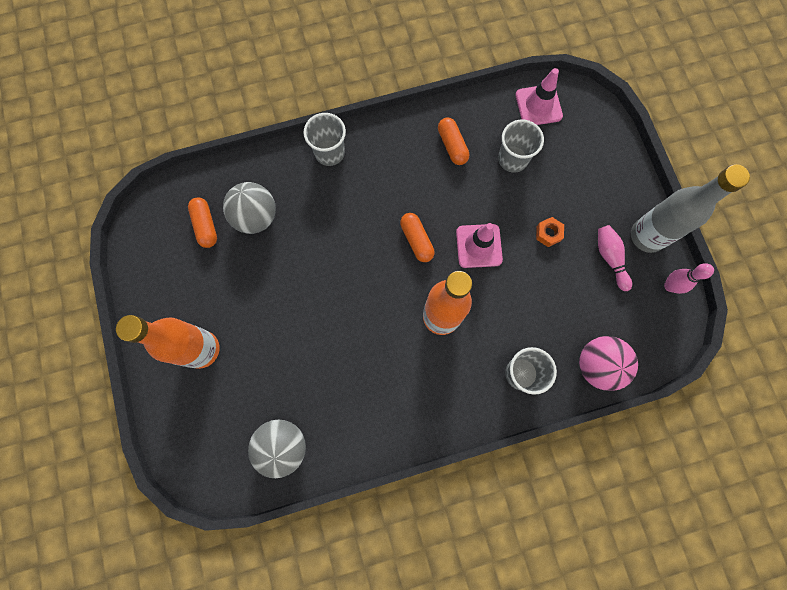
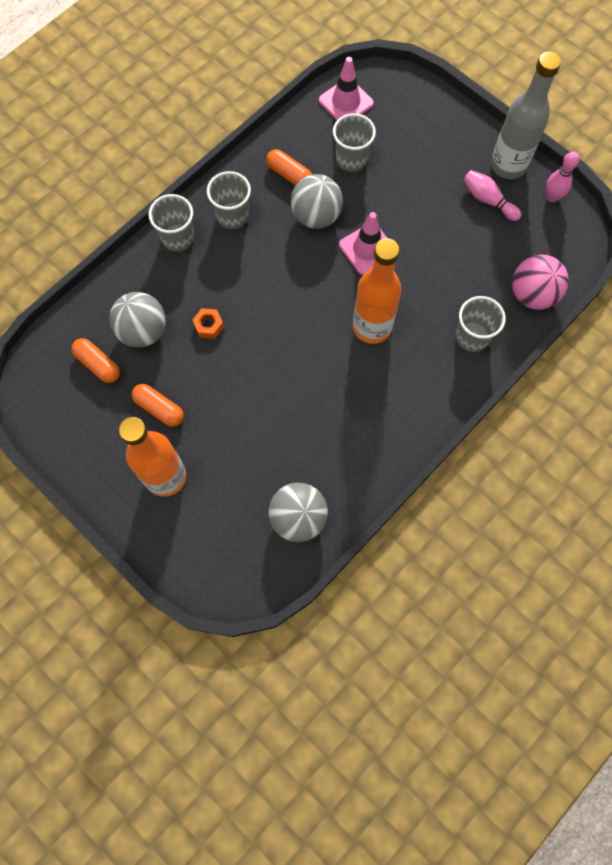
camera: 30 degrees left, 5 degrees down
(384, 157) = (232, 216): none -> grey cup
(416, 240) = (308, 273): orange capsule -> orange capsule (159, 408)
(453, 193) = (316, 216): none -> grey ball
(548, 233) = (422, 207): orange nut -> orange nut (208, 326)

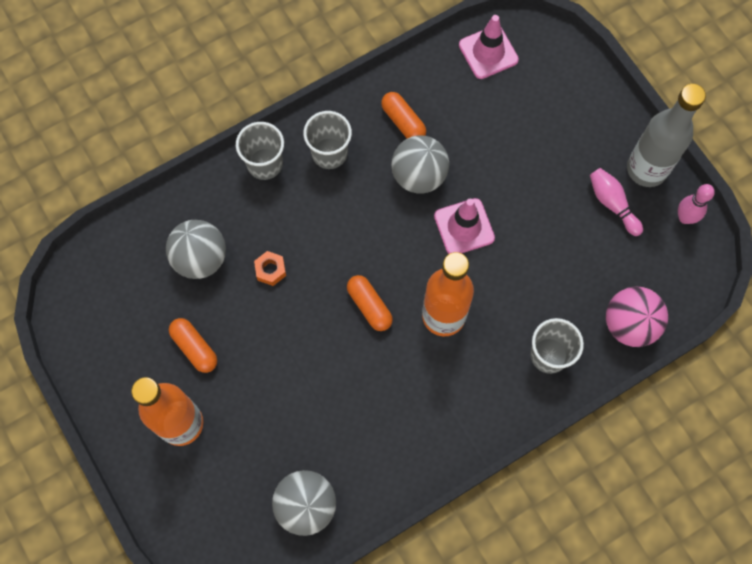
camera: 15 degrees right, 0 degrees up
(98, 364) = (144, 283): orange capsule -> orange capsule (369, 306)
(351, 159) = (475, 120): grey cup -> none

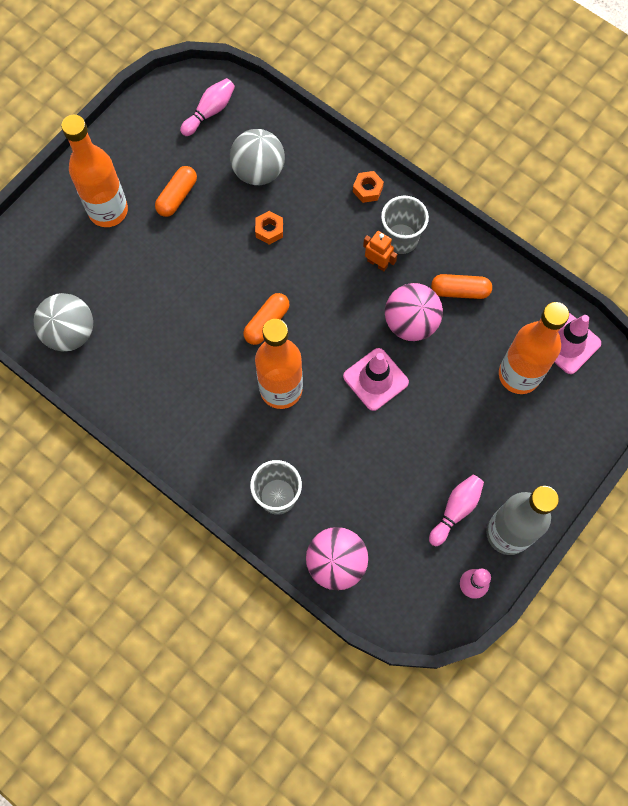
camera: 70 degrees right, 0 degrees up
(110, 283) = (210, 112): none -> pink bowling pin
(265, 164) = (367, 189): grey cup -> orange nut
(346, 183) = (377, 263): none -> orange robot
(403, 121) = (460, 291): orange capsule -> orange capsule turned 60 degrees clockwise
(419, 176) = (411, 323): grey ball -> pink ball
(503, 104) = (519, 375): none -> orange bottle

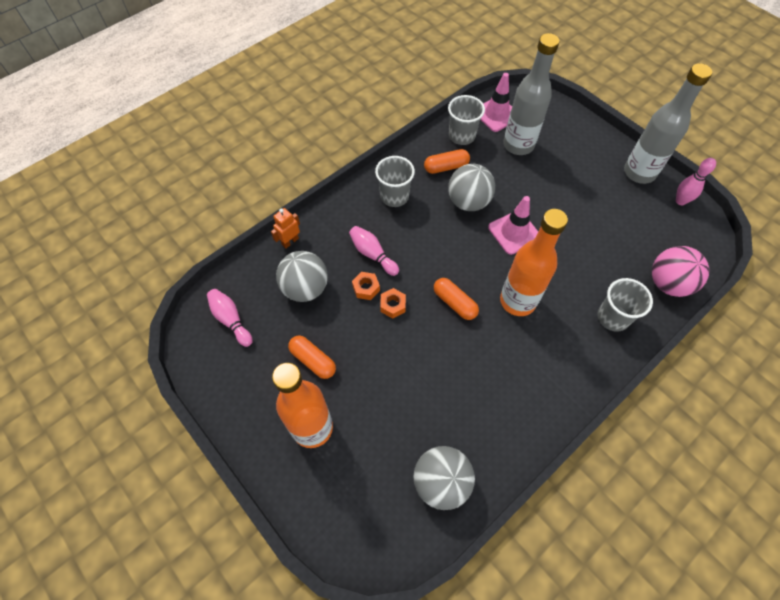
camera: 80 degrees left, 10 degrees down
(367, 189) = (344, 211): orange nut -> orange nut (393, 305)
(377, 263) = (413, 215): orange robot -> orange robot (290, 241)
(411, 323) = (468, 202): pink ball -> grey ball
(455, 510) = (622, 199): pink bowling pin -> pink bowling pin (372, 254)
(460, 291) = (446, 167): orange capsule -> orange capsule turned 60 degrees clockwise
(517, 303) = (462, 136): none -> grey cup
(519, 375) = (518, 145): orange bottle -> grey bottle

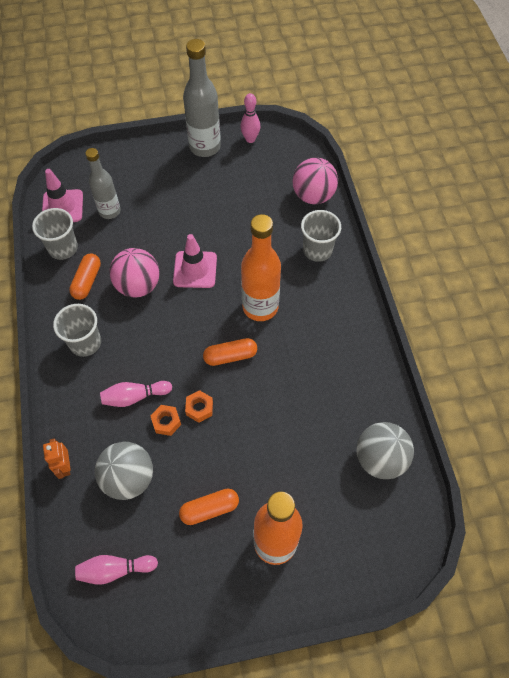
camera: 60 degrees left, 0 degrees up
(468, 202) = (138, 285): grey ball -> pink ball
(518, 145) = (109, 211): grey bottle -> grey bottle, size x0.66

